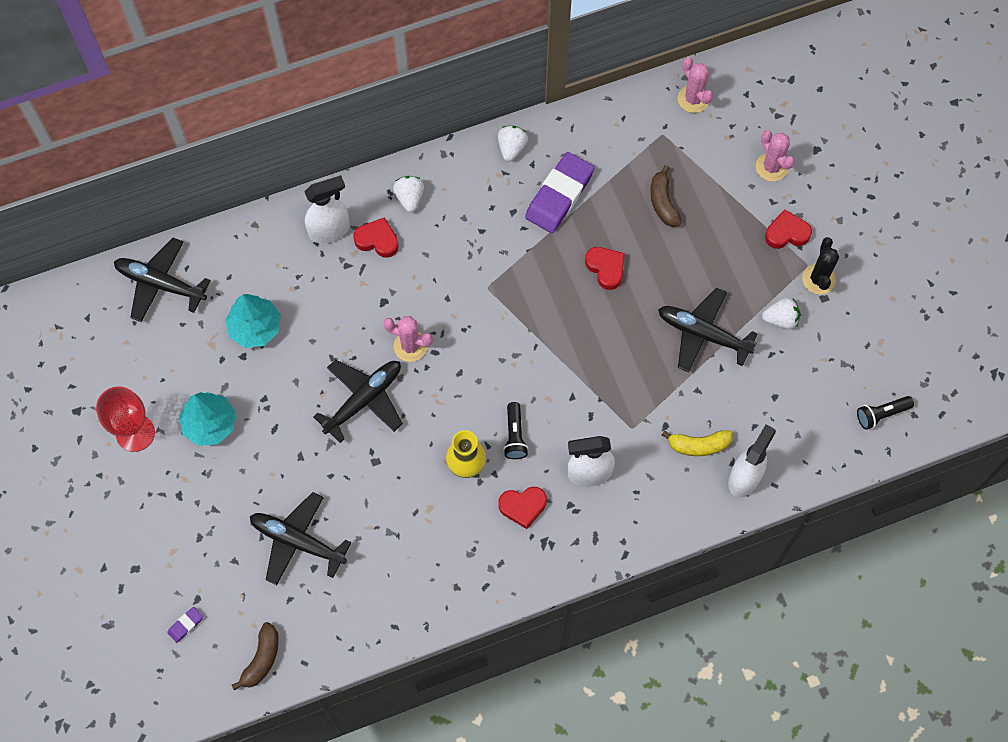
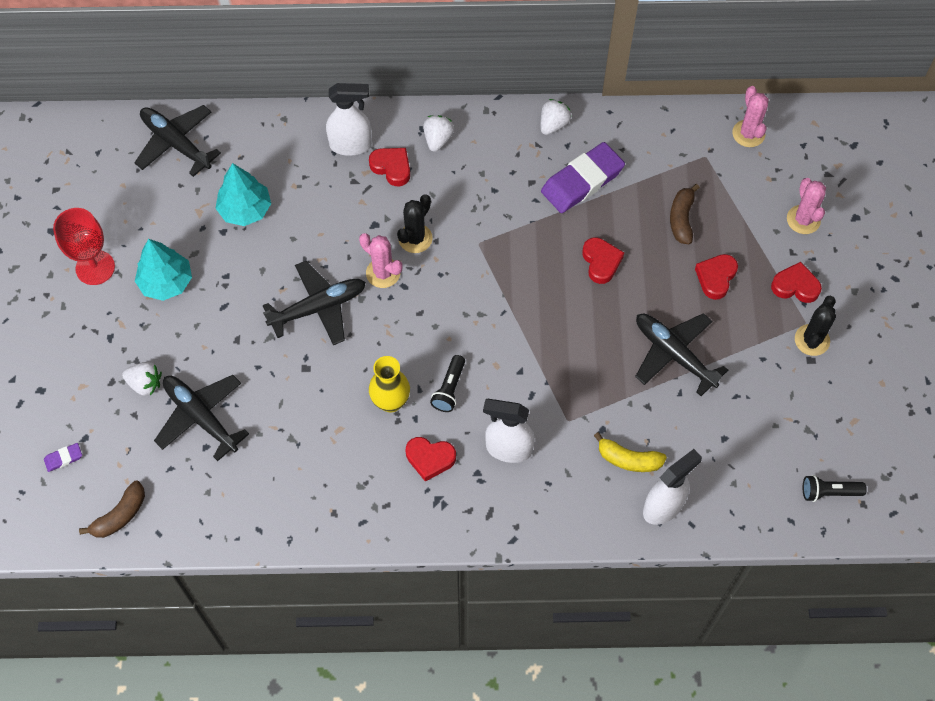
camera: 20 degrees right, 5 degrees down
(427, 302) = (415, 238): none -> black cactus
(714, 249) = (716, 277): none -> red heart
(780, 319) = (758, 366): white strawberry -> white strawberry (145, 384)

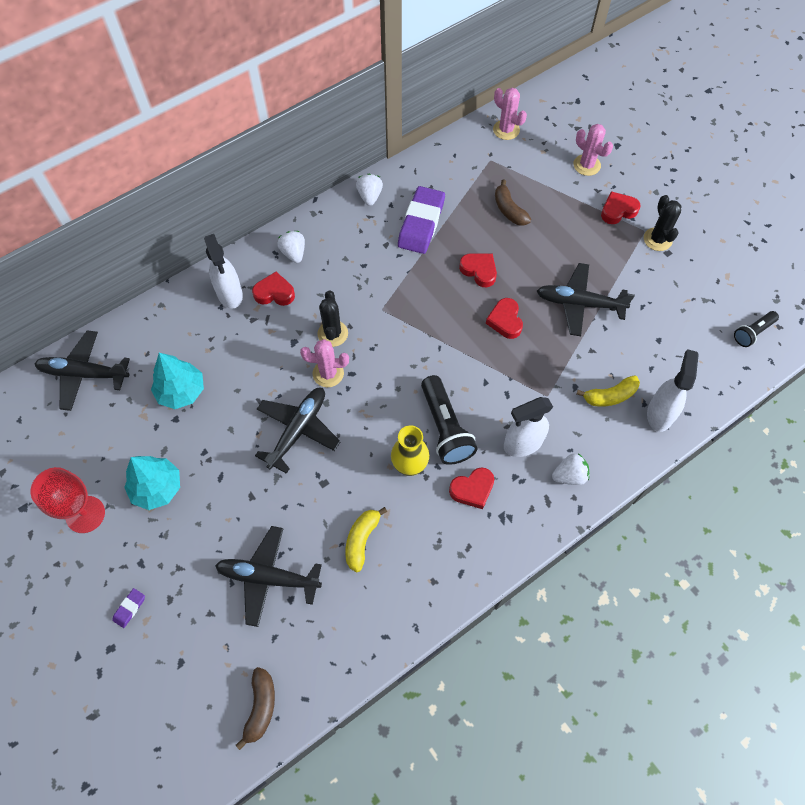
camera: 35 degrees left, 0 degrees up
(63, 458) = (174, 693): purple eraser -> purple eraser (129, 608)
(145, 384) = (200, 582): white strawberry -> white strawberry (569, 475)
(300, 438) = (361, 540): none -> yellow banana
(351, 145) = (230, 294): white spray bottle -> white spray bottle turned 105 degrees clockwise
(449, 389) = (445, 428): black flashlight -> black flashlight, size x1.71
(716, 277) = (563, 235): red heart -> red heart (505, 321)

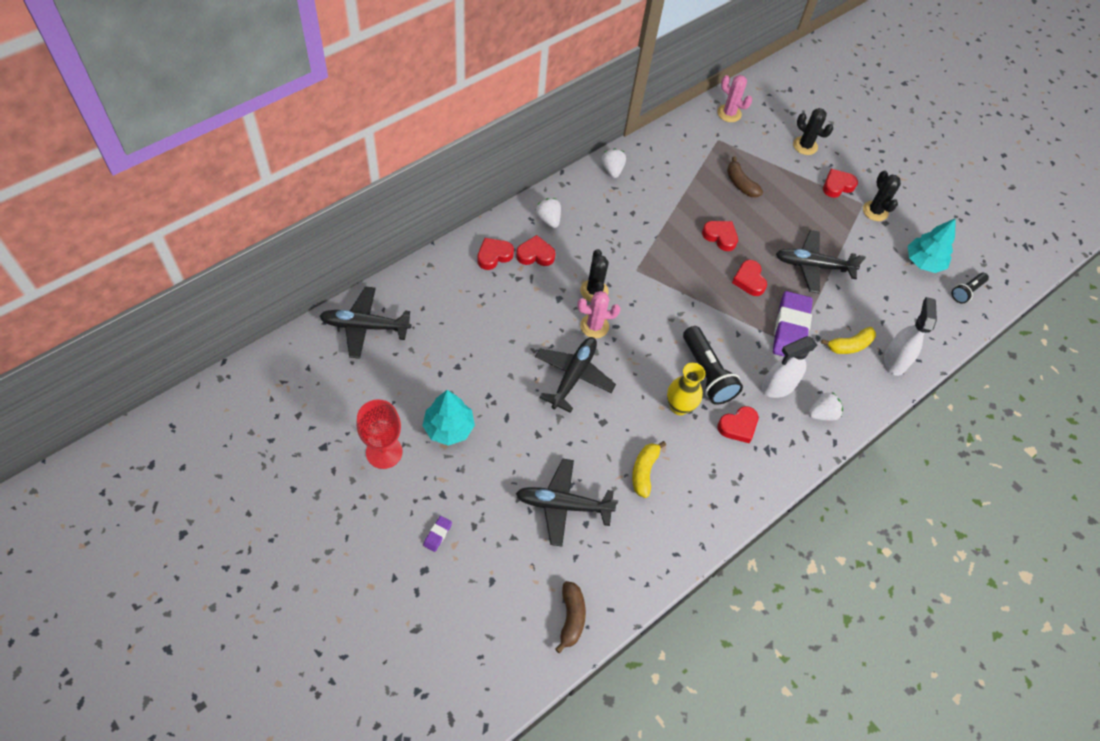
camera: 10 degrees left, 5 degrees down
(181, 391) = (460, 342): turquoise tree -> turquoise tree (923, 262)
(230, 294) = (494, 255): white spray bottle -> red heart
(421, 223) = (662, 194): purple eraser -> purple eraser (790, 328)
(586, 165) = (805, 146): pink cactus -> black cactus

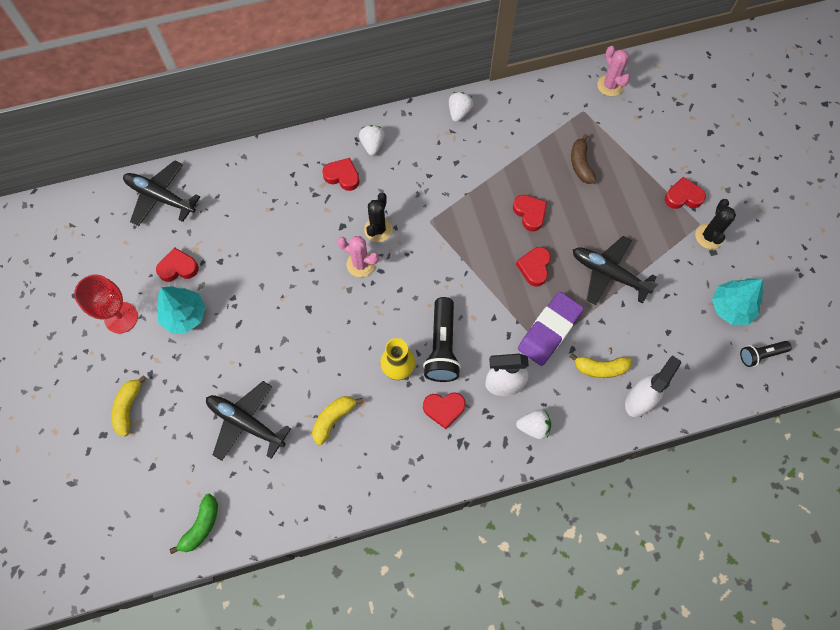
camera: 30 degrees right, 10 degrees up
(437, 534) = (128, 408): purple eraser -> yellow banana
(494, 255) = (304, 165): red heart -> red heart (178, 268)
(571, 617) = (201, 526): brown banana -> green banana
(573, 376) = (317, 306): black plane -> none
(805, 146) = (672, 143): black cactus -> none

